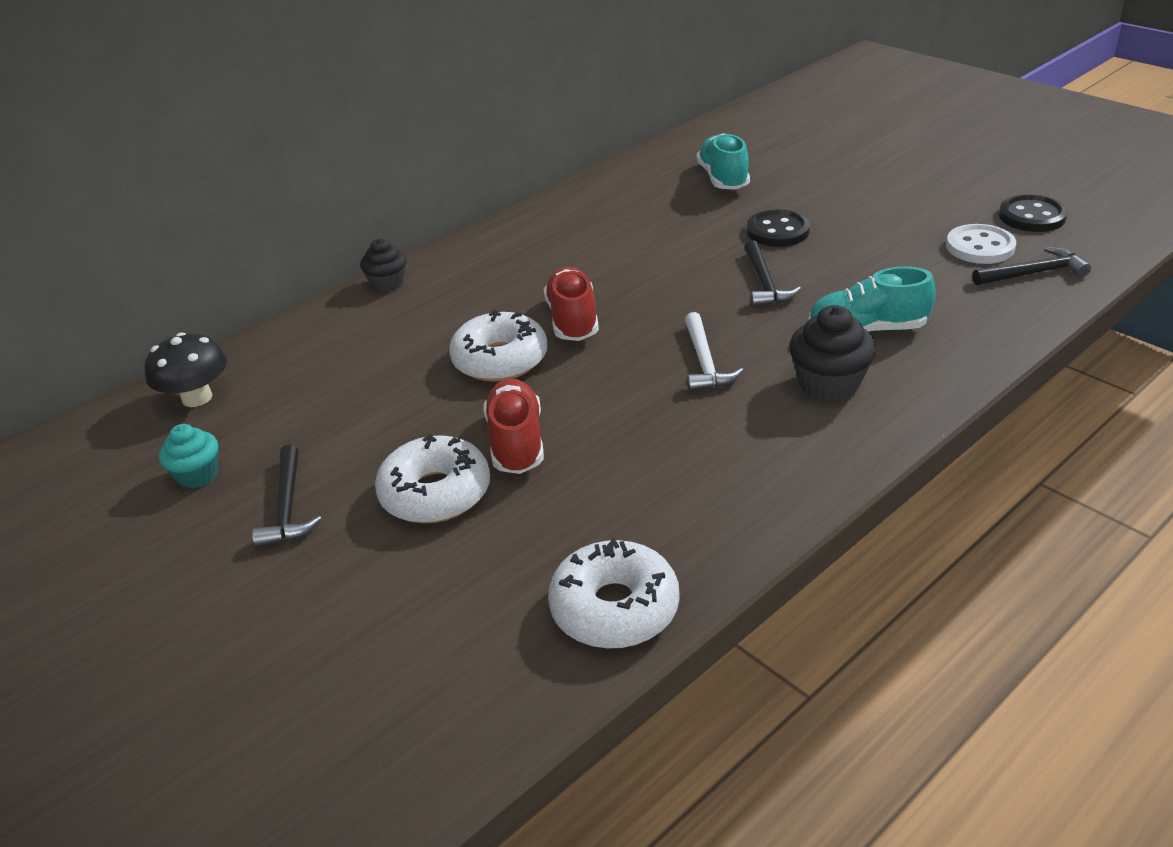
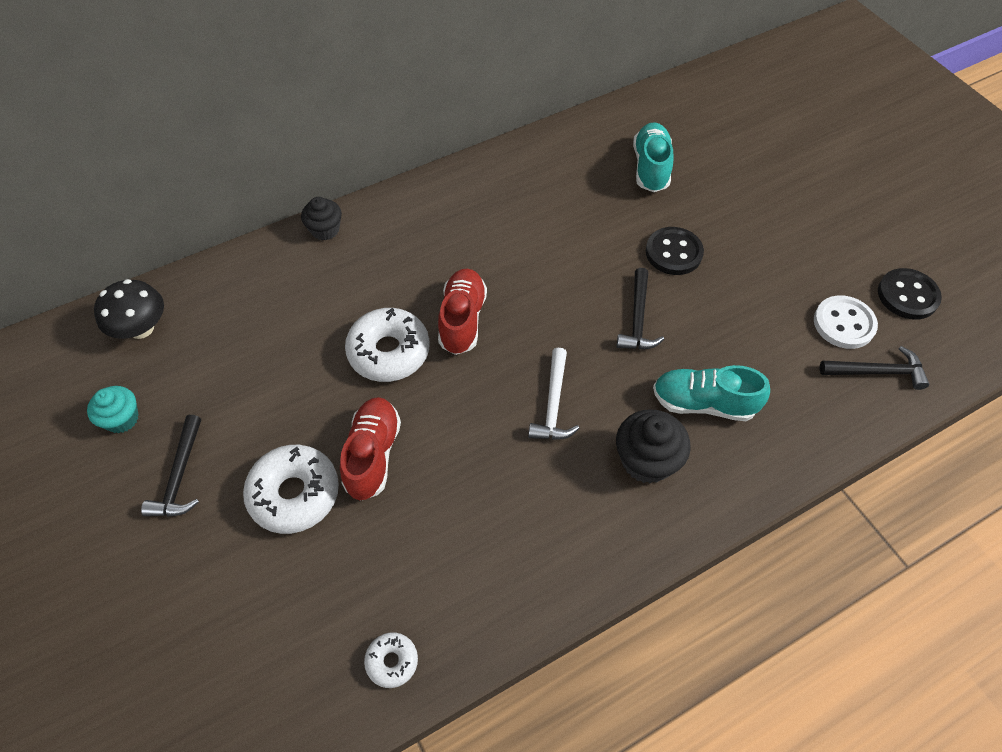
camera: 10 degrees right, 20 degrees up
(614, 608) = (392, 661): white donut -> white donut, size x0.51

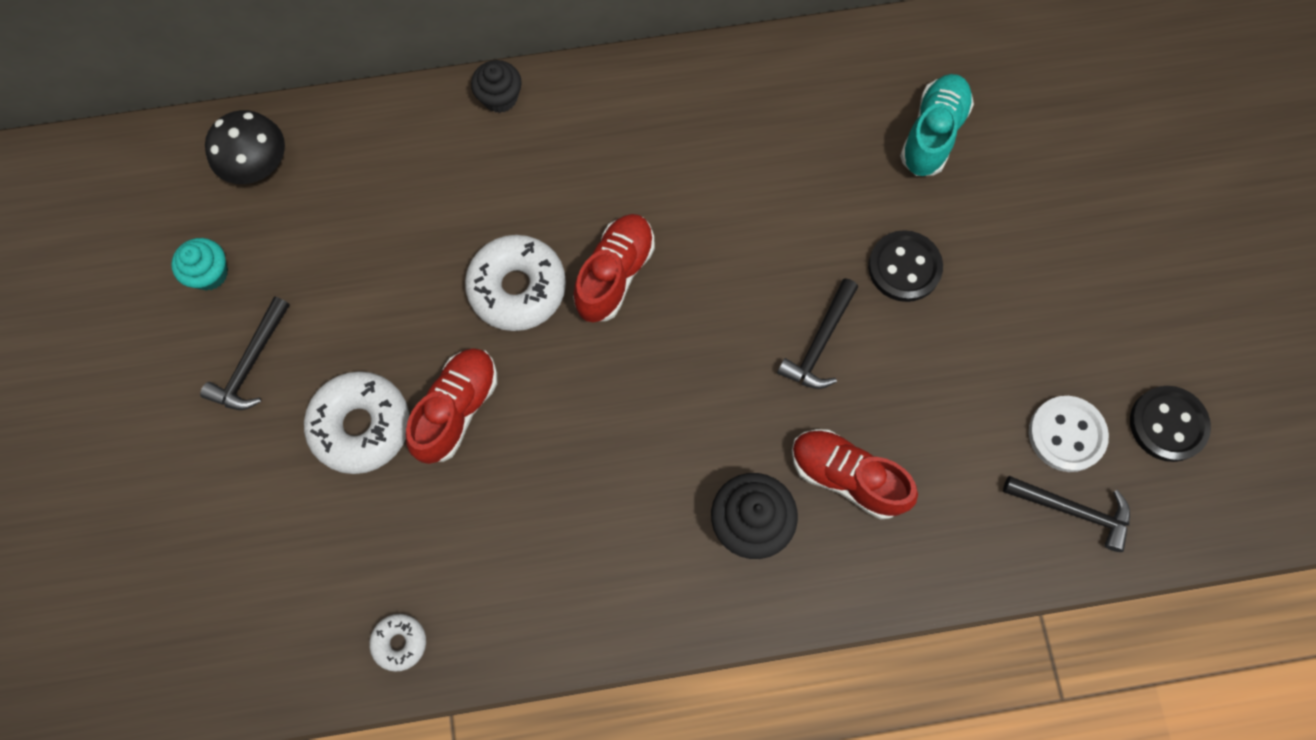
camera: 20 degrees right, 15 degrees up
(553, 404) = (675, 418): white hammer -> none
(703, 403) = (846, 477): turquoise shoe -> red shoe

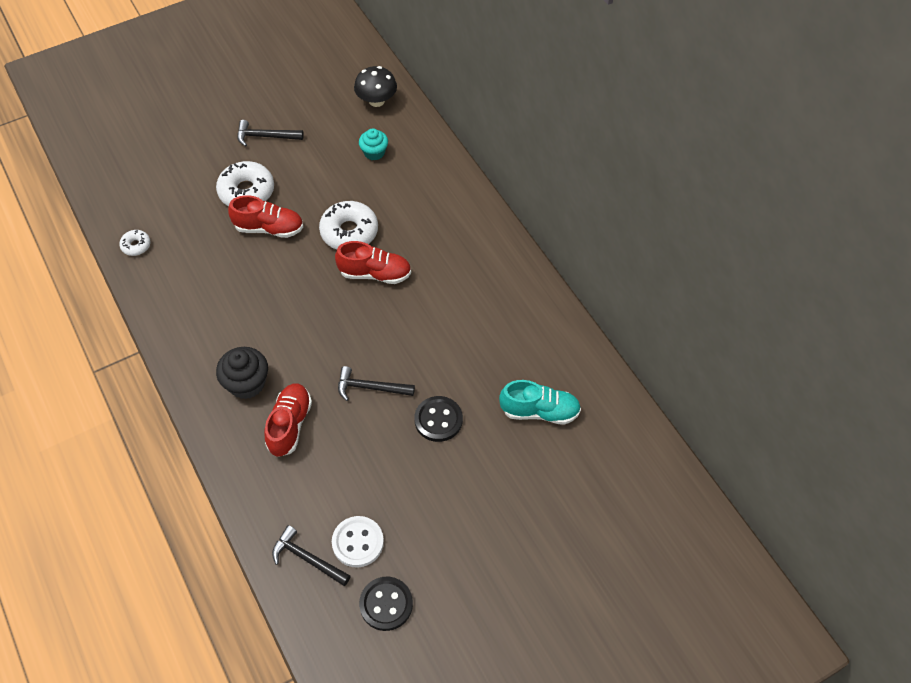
camera: 70 degrees right, 15 degrees down
(209, 273) = (308, 103): turquoise cupcake -> turquoise cupcake (374, 152)
(500, 97) = (463, 187): black cupcake -> none
(1073, 511) = (307, 558): black hammer -> black hammer turned 120 degrees clockwise

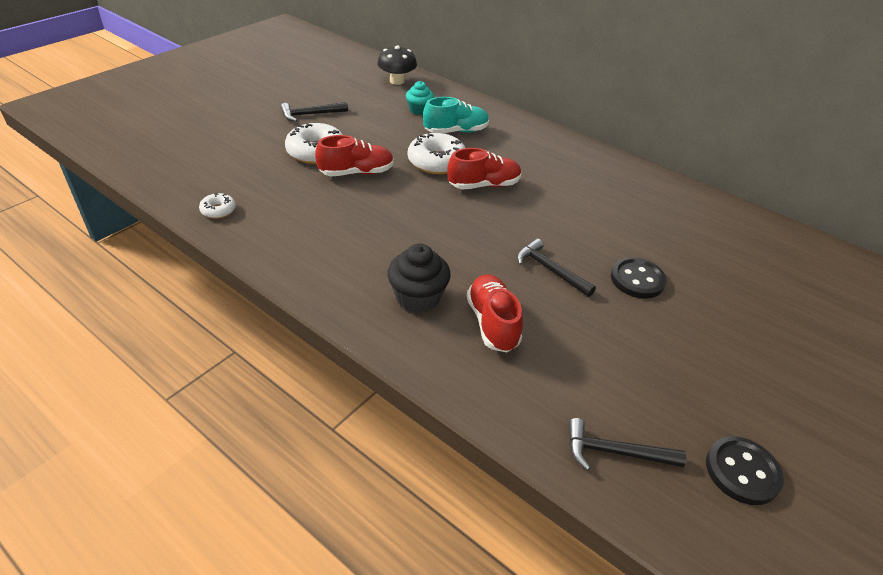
camera: 25 degrees left, 15 degrees down
(358, 542) = (655, 415): white button -> none
(370, 387) = (550, 270): black hammer -> black hammer turned 60 degrees clockwise
(540, 411) = (719, 250): turquoise shoe -> turquoise shoe (456, 131)

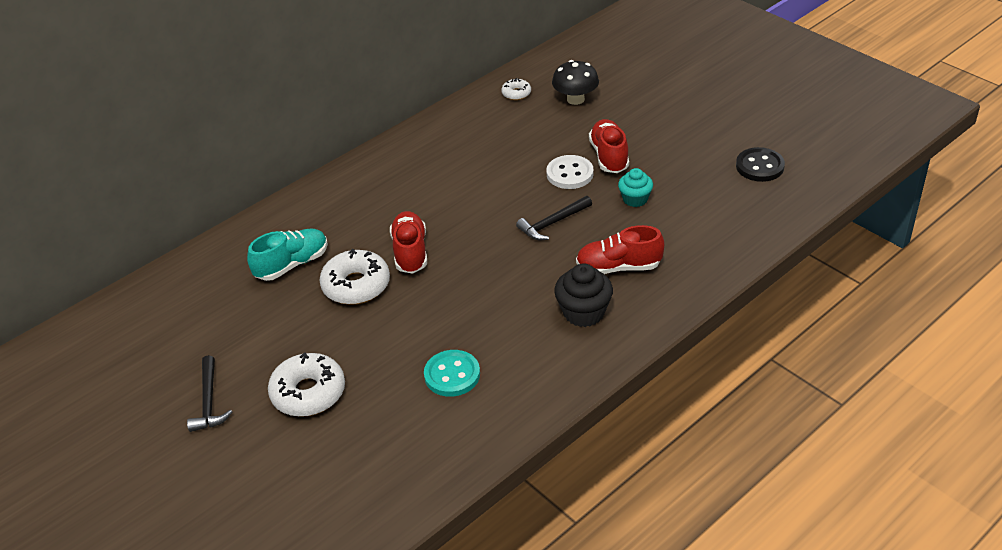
camera: 75 degrees left, 0 degrees up
(218, 210) = (421, 478): white donut -> white donut (516, 93)
(332, 218) = (452, 375): none -> turquoise button
(356, 172) = (364, 354): red shoe -> red shoe (609, 156)
(397, 81) = (140, 312): black mushroom -> black mushroom (575, 99)
(419, 110) = (229, 294): turquoise cupcake -> turquoise cupcake (635, 199)
(456, 131) = (292, 264): turquoise shoe -> turquoise shoe turned 60 degrees clockwise
(615, 452) = (747, 220): black hammer -> none
(637, 279) = (570, 174): black button -> white button

